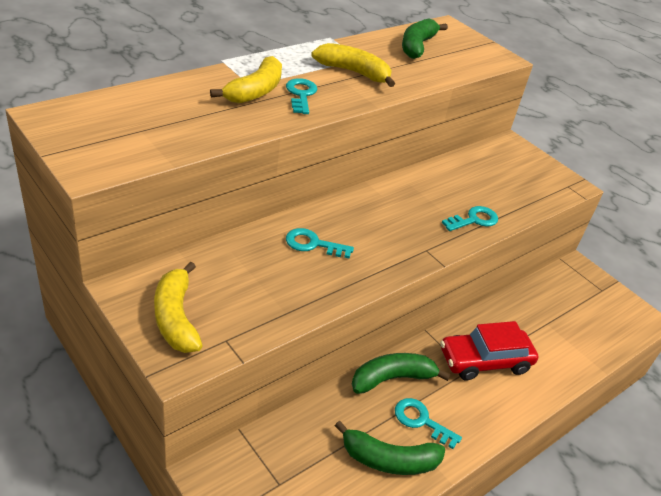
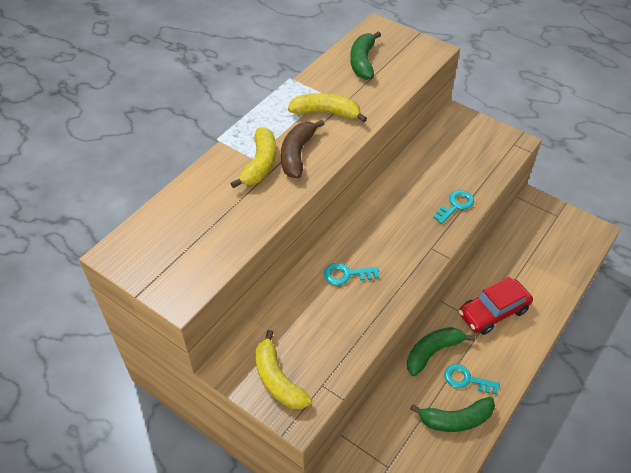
camera: 10 degrees left, 10 degrees up
(301, 94) = (297, 154): turquoise key -> brown banana

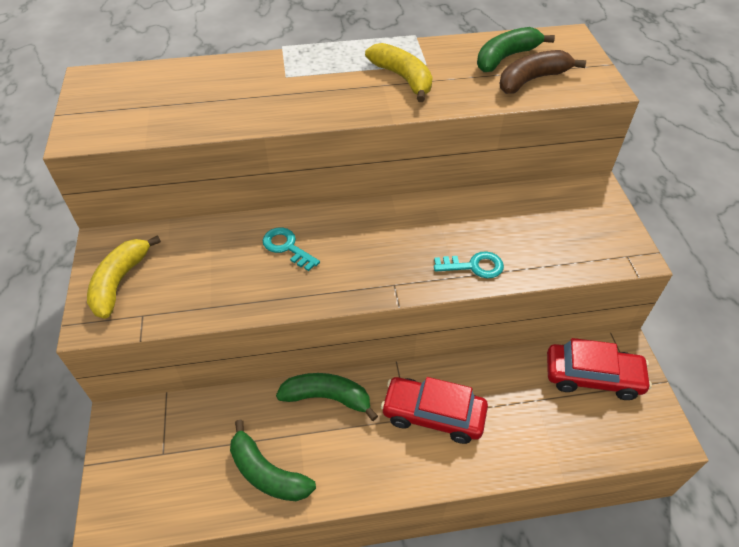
camera: 45 degrees right, 0 degrees up
(260, 164) = (284, 84): yellow banana -> none
(297, 154) = (325, 95): brown banana -> brown banana (532, 80)
(466, 379) = (324, 449): turquoise key -> none
(536, 227) = (592, 377): none -> red car

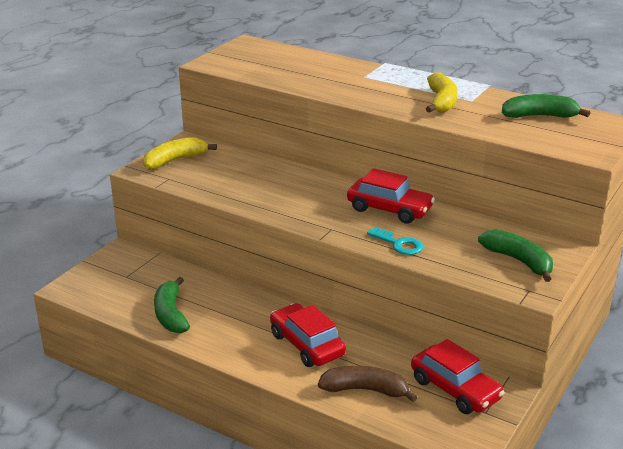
camera: 40 degrees right, 20 degrees down
(287, 247) = (288, 185): turquoise key -> none
(327, 397) = (249, 301): green banana -> green banana (519, 261)
(416, 224) = (389, 209): none -> red car
(532, 80) = (539, 132): brown banana -> brown banana (365, 390)

